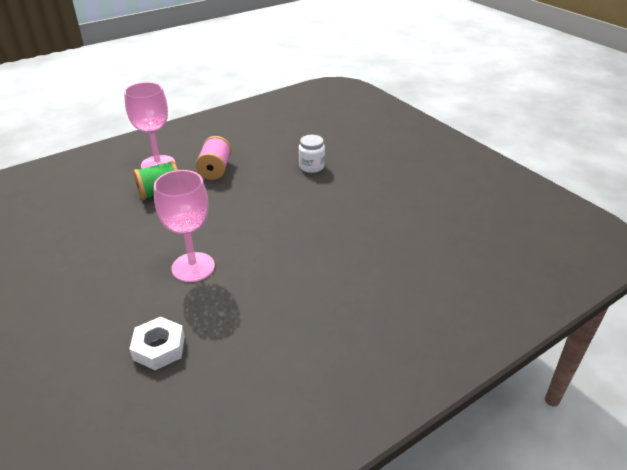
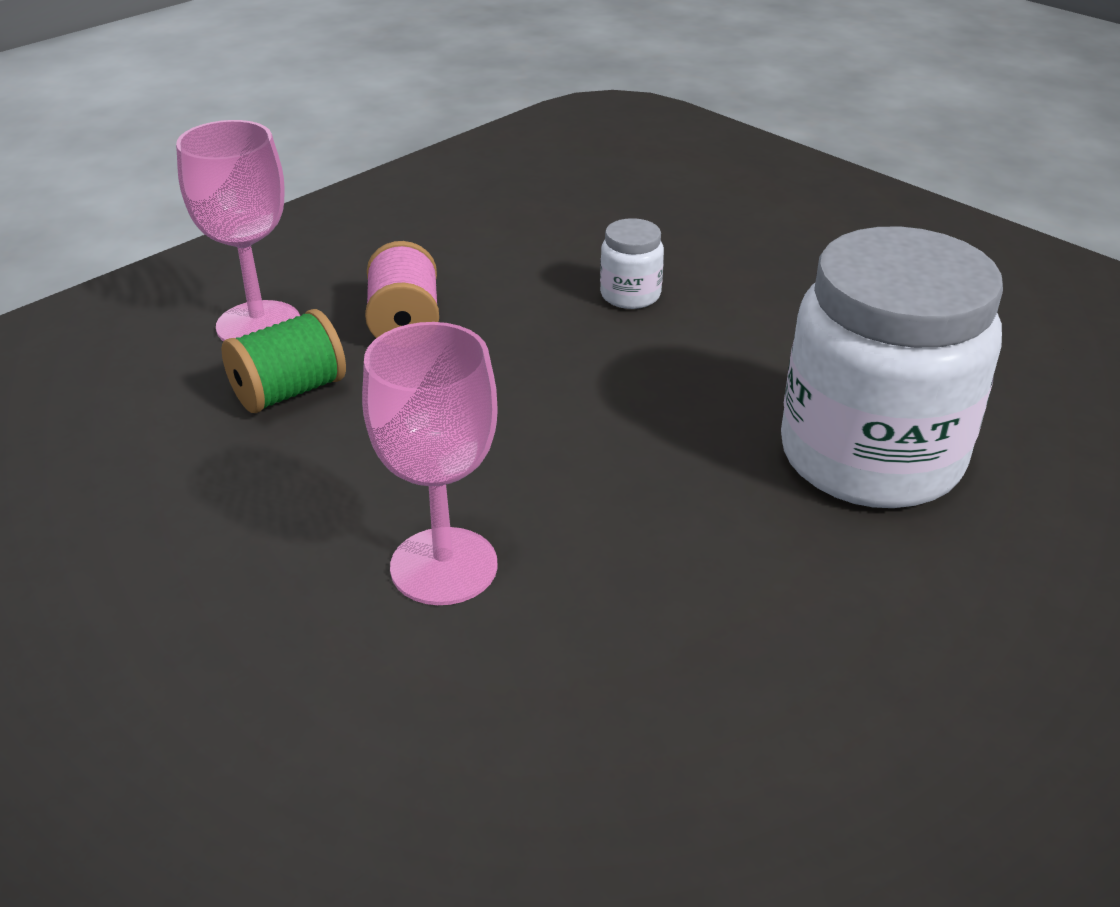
camera: 10 degrees left, 0 degrees up
(159, 348) = (438, 787): white nut -> none
(383, 244) = (871, 456): none -> white jar

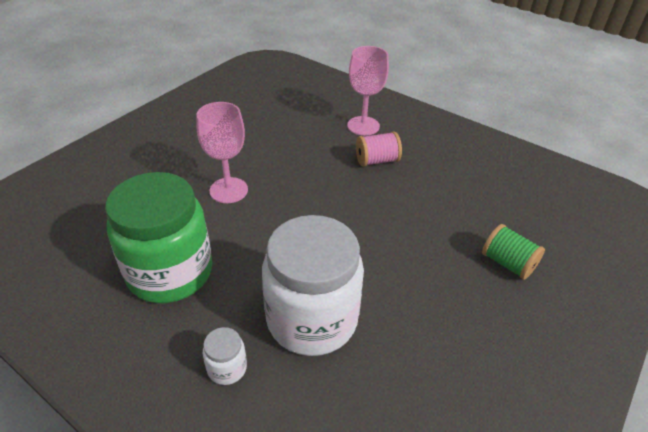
camera: 80 degrees right, 5 degrees up
(289, 391) = (322, 140): green spool -> green spool (507, 263)
(630, 295) = (427, 226): white jar -> white jar (227, 368)
(746, 677) = (170, 272): none -> green jar

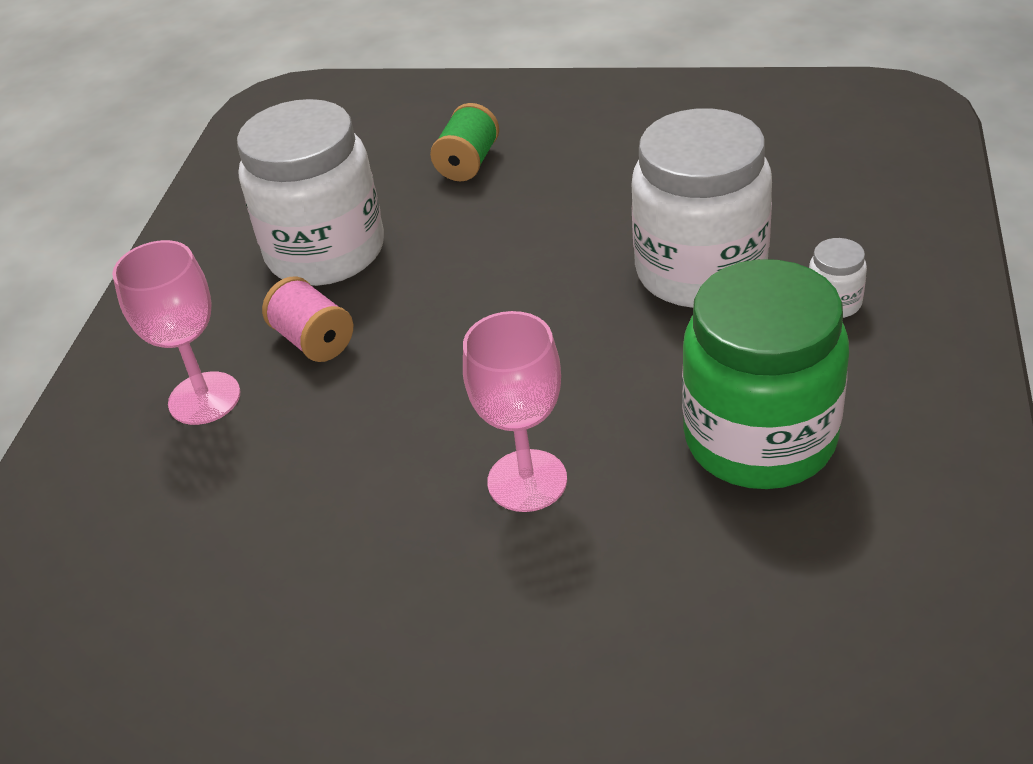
camera: 110 degrees left, 0 degrees up
(447, 182) = (325, 252): none -> white jar

